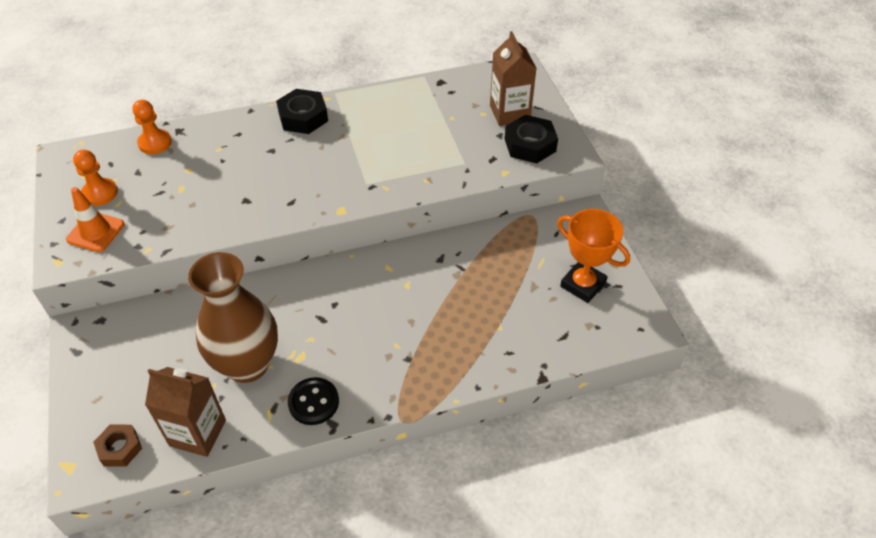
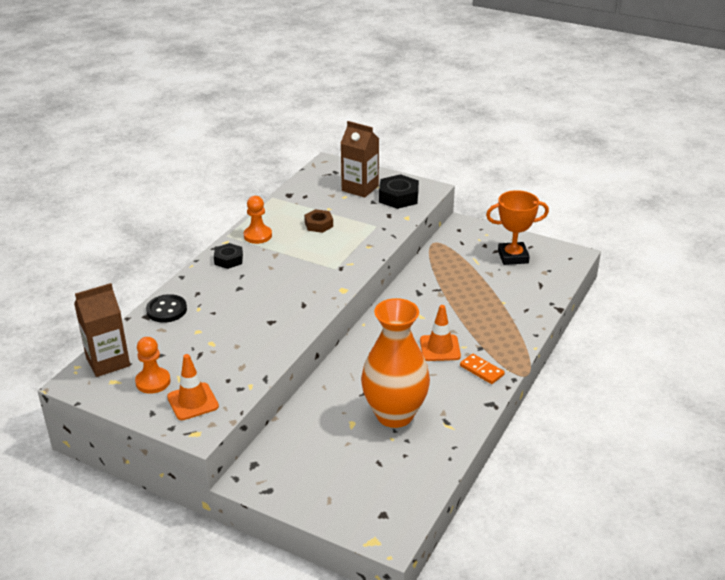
camera: 45 degrees left, 15 degrees down
(120, 448) = (389, 508): brown nut -> brown nut (318, 224)
(155, 143) = (141, 332): orange pawn -> orange pawn (257, 236)
(198, 433) = (423, 465): brown carton -> brown carton (108, 362)
(247, 364) = (394, 414): brown vase -> orange vase
(303, 117) = (228, 259): black nut -> black nut, size x0.65
(313, 402) = (464, 402): black button -> black button (166, 310)
(375, 330) = (440, 348): none -> orange traffic cone
(375, 383) = (481, 370): none -> orange domino

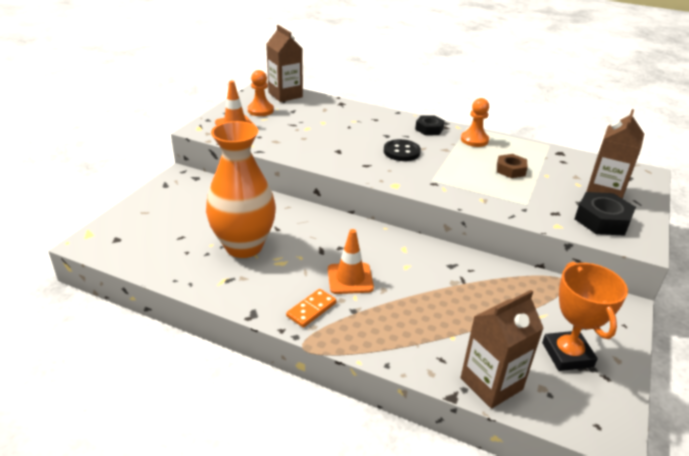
camera: 85 degrees right, 0 degrees up
(166, 310) = (350, 109): black button -> black button (401, 152)
(544, 291) = (491, 383): none -> brown carton

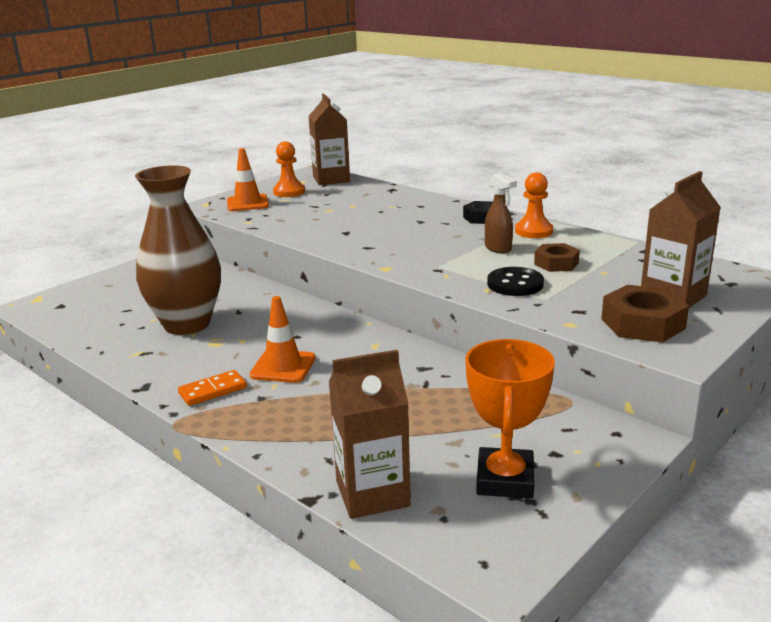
camera: 20 degrees right, 10 degrees down
(244, 246) = (187, 324): orange vase -> brown vase
(401, 152) = (424, 237): black button -> black button (515, 284)
(462, 159) = (498, 249): none -> brown spray bottle
(602, 220) = (642, 324): black nut -> brown nut

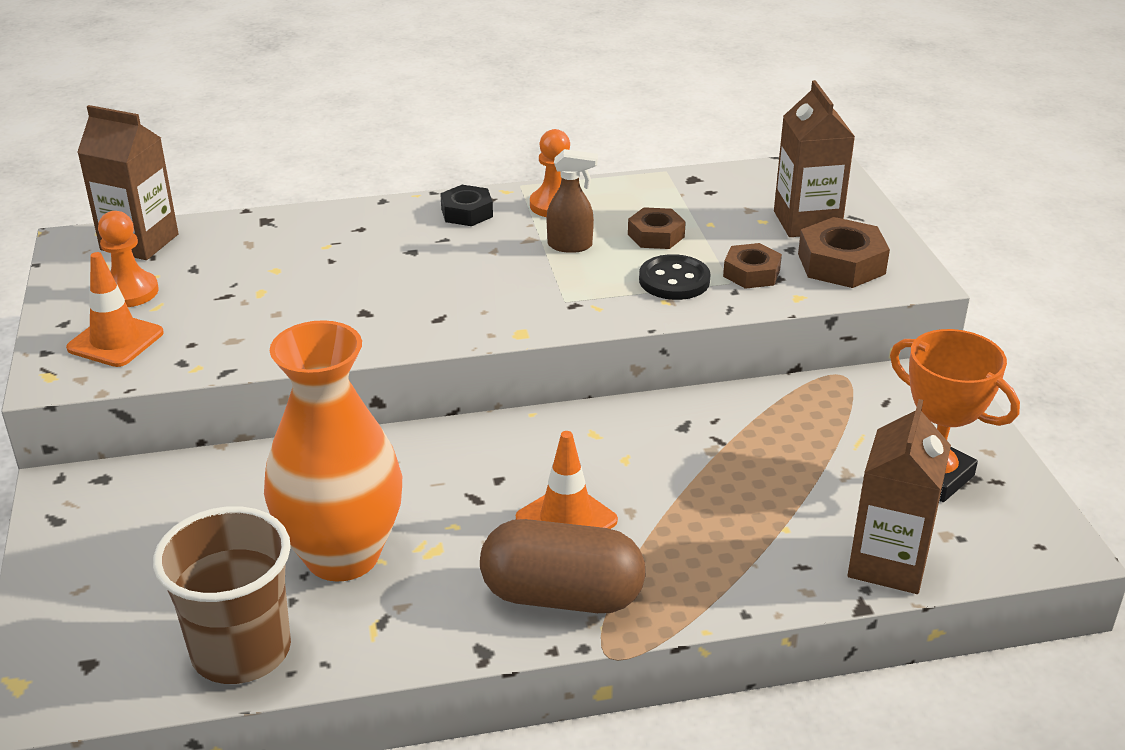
camera: 55 degrees left, 10 degrees up
(94, 330) = (241, 651): none -> brown cup
(187, 324) = (342, 555): brown vase -> orange vase
(212, 390) = (562, 596): orange domino -> brown capsule
(569, 301) = (751, 273): none -> brown nut

